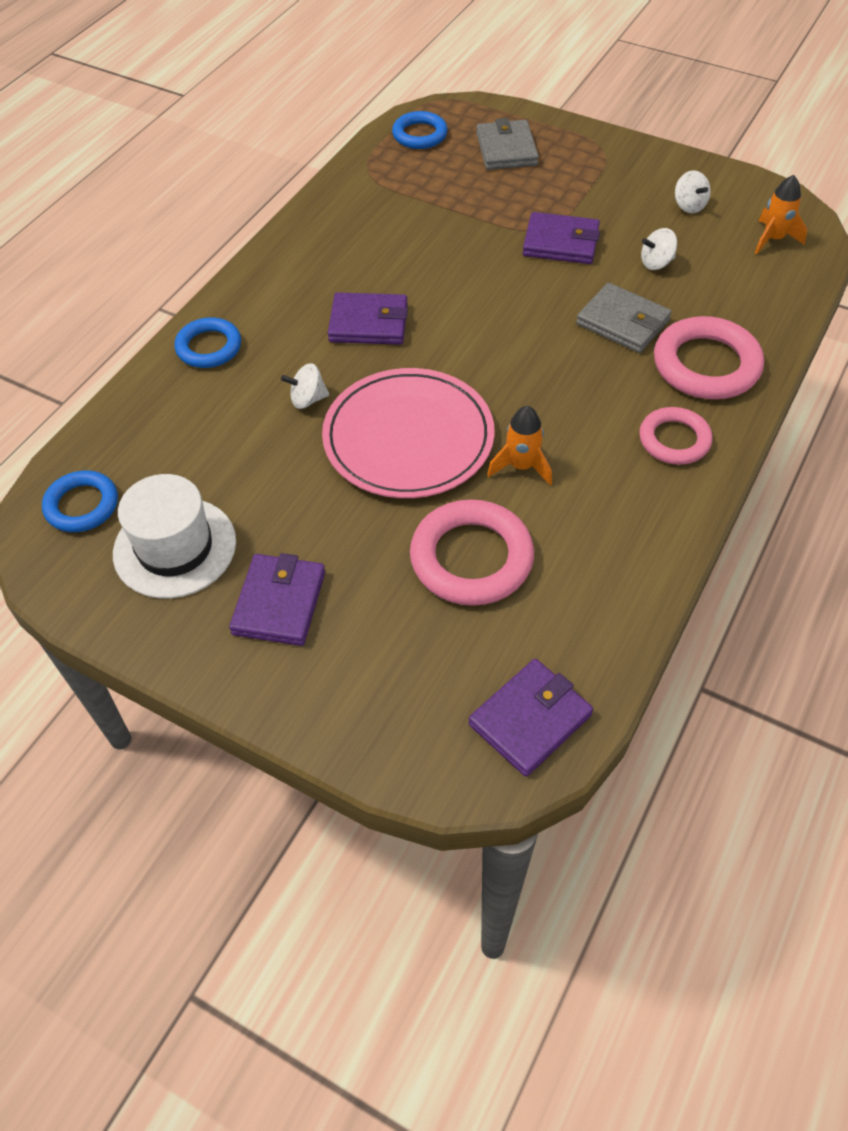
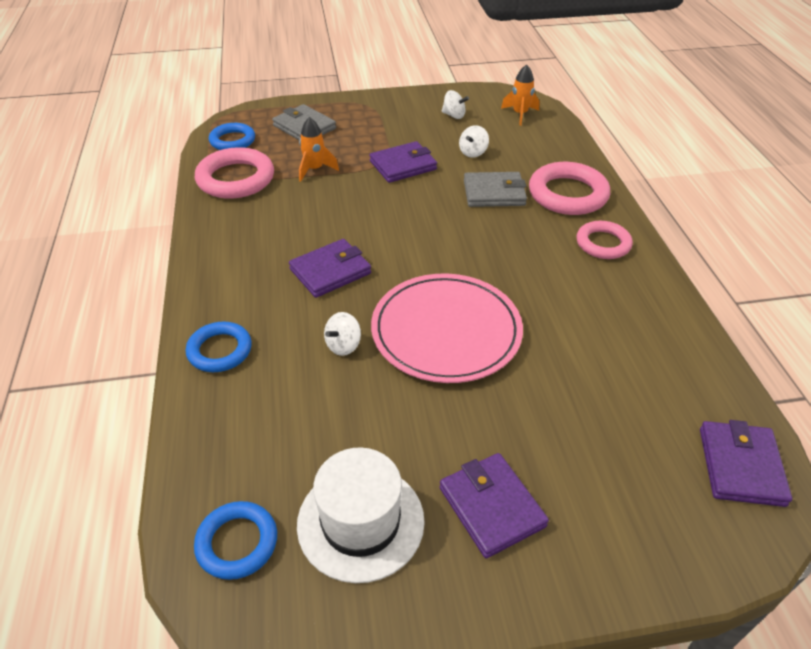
camera: 40 degrees left, 10 degrees down
(471, 558) = (579, 385): pink ring -> pink ring (236, 179)
(521, 466) = (538, 308): orange rocket -> orange rocket (315, 169)

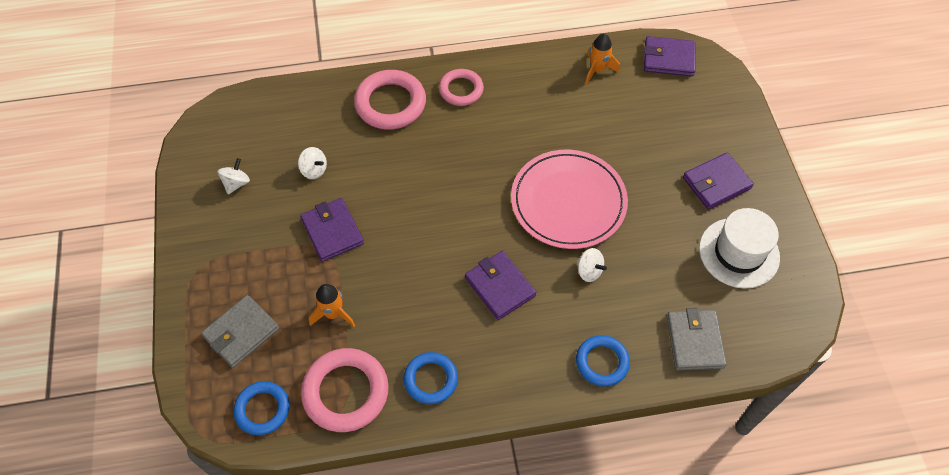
camera: 90 degrees left, 15 degrees up
(237, 543) = (766, 322): blue ring -> blue ring (431, 379)
(494, 193) = (386, 158): grey wallet -> grey wallet (694, 341)
(520, 114) = (243, 125): orange rocket -> orange rocket (597, 70)

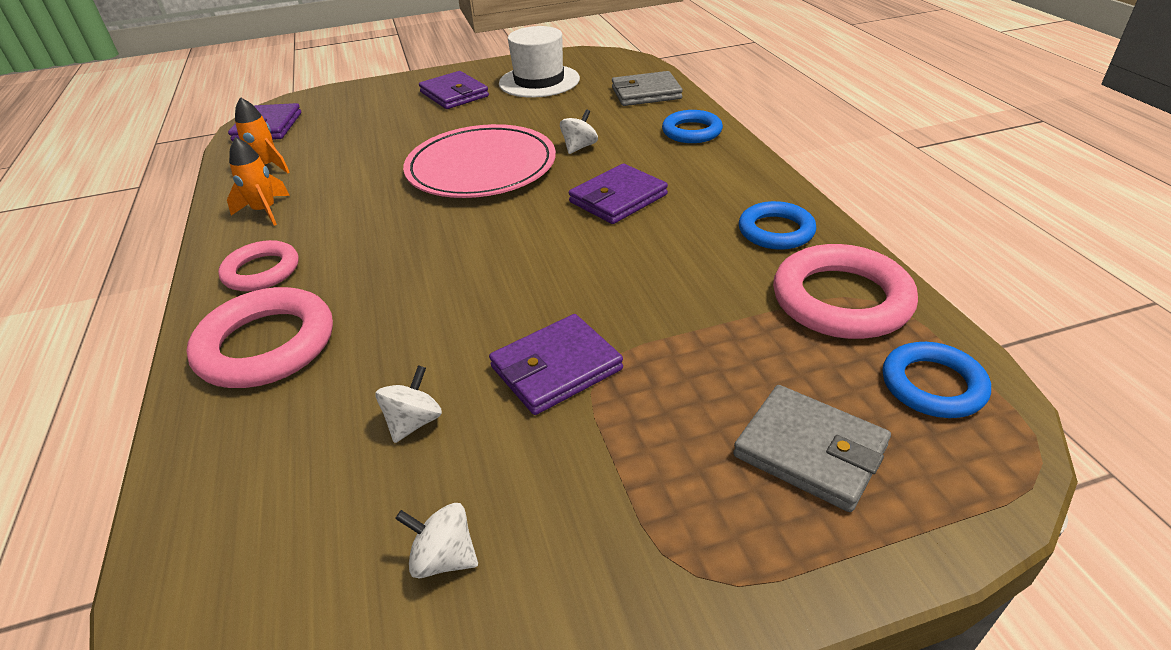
camera: 95 degrees left, 20 degrees down
(333, 313) = (717, 336): orange rocket -> orange rocket (265, 211)

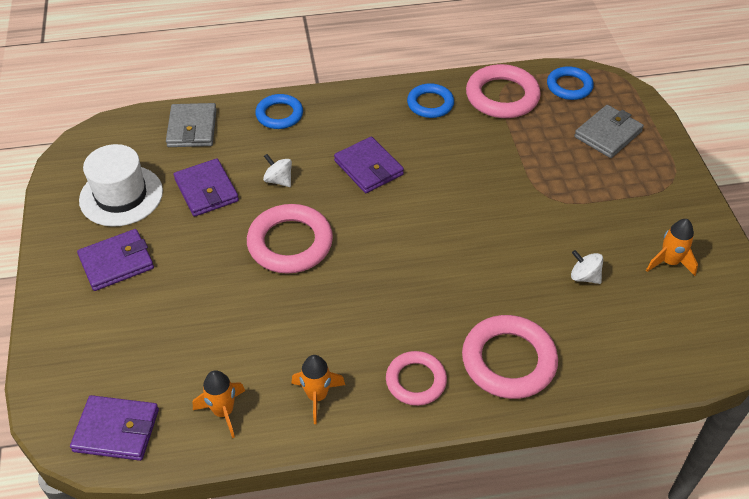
camera: 85 degrees left, 10 degrees up
(444, 558) = (669, 262): white spinning top -> orange rocket
(481, 167) = (290, 243): pink plate -> pink ring
(556, 368) = (546, 214): purple wallet -> purple wallet (206, 190)

